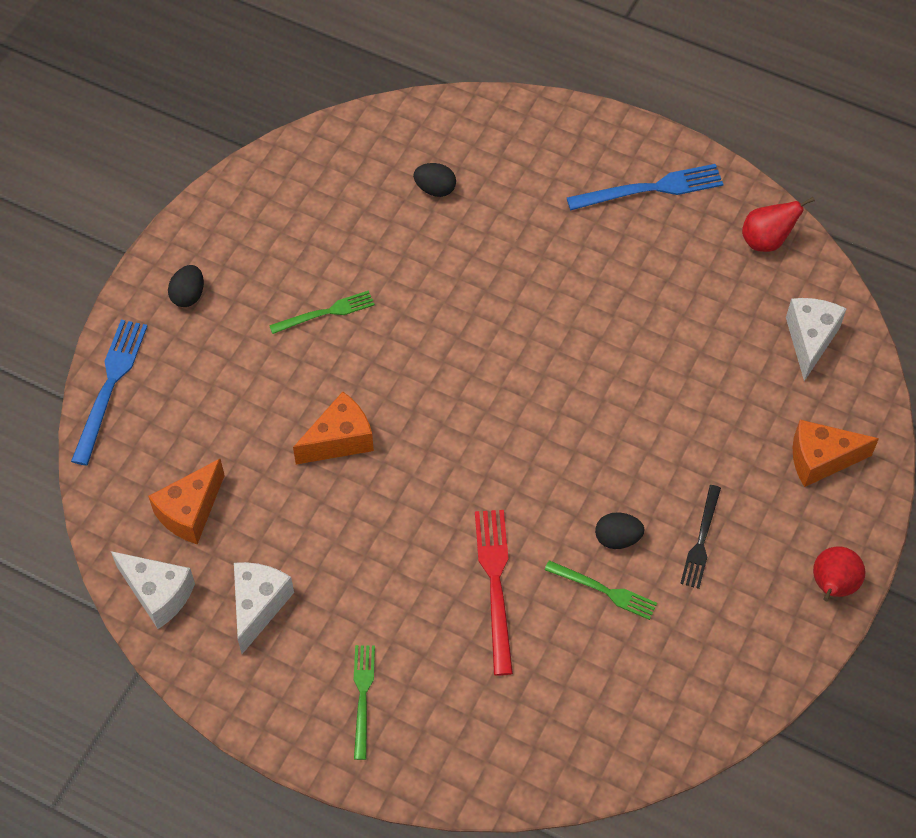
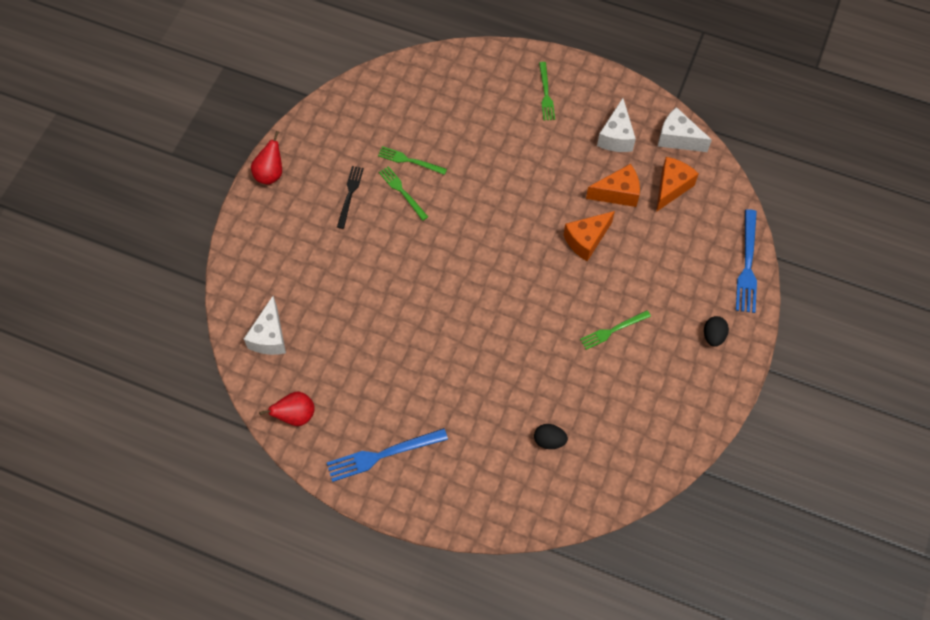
camera: 175 degrees right, 5 degrees up
(495, 584) = (476, 159): red fork -> none
(617, 538) = (402, 192): black egg -> green fork
(821, 460) = (270, 251): orange cheese -> orange cheese (618, 193)

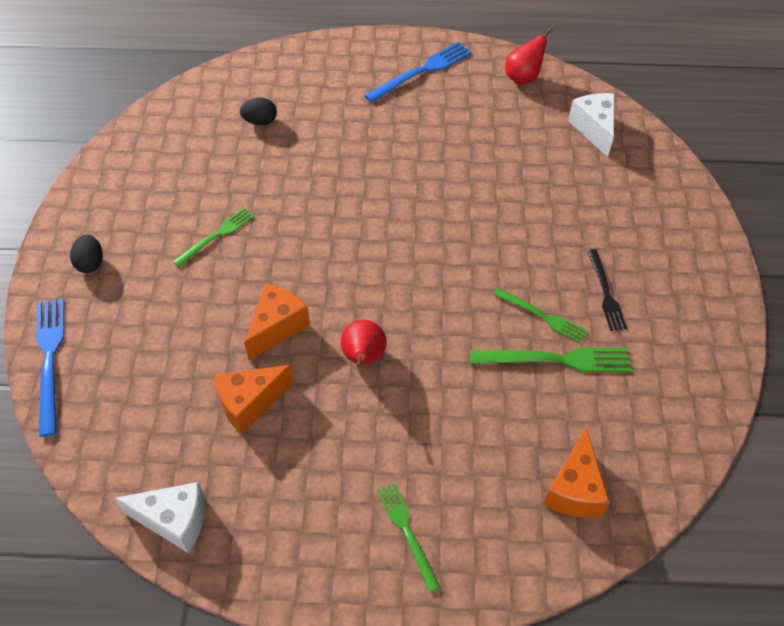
camera: 160 degrees right, 10 degrees down
(270, 174) = (720, 288): red pear -> red pear (363, 358)
(409, 161) = (556, 359): green fork -> green fork, size x1.54
(616, 136) = (273, 492): white cheese -> none
(671, 187) = (172, 436): orange cheese -> orange cheese (574, 489)

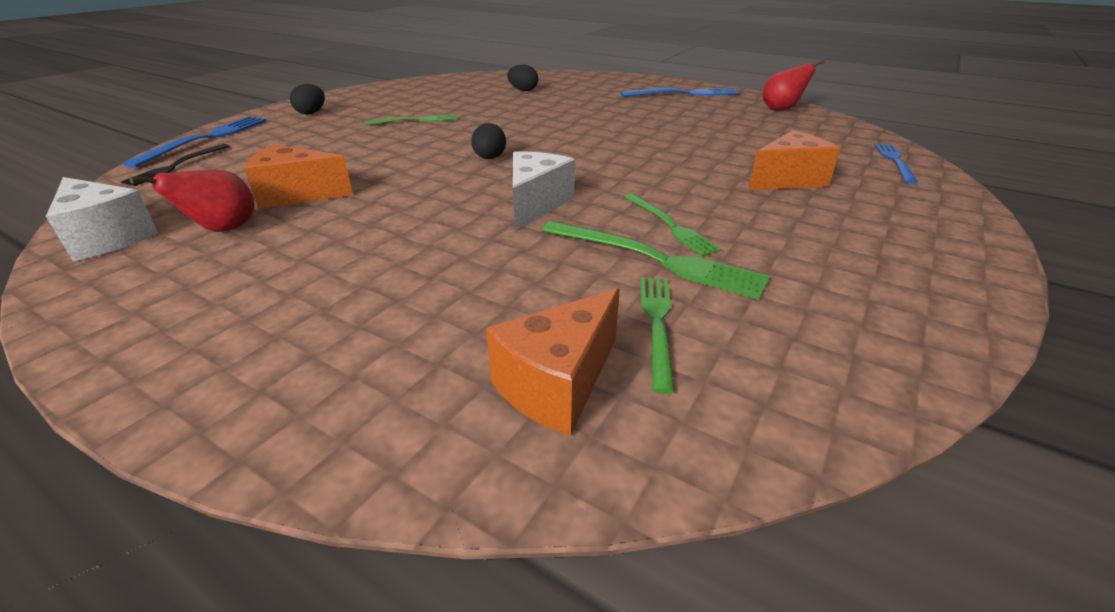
camera: 30 degrees right, 20 degrees down
(277, 327) = (389, 166): orange cheese -> orange cheese (788, 180)
(348, 278) = (489, 158): none -> black egg
(363, 358) = (437, 199): red pear -> red pear (223, 230)
(407, 532) = (284, 333): green fork -> green fork (657, 324)
(594, 129) = (840, 141): white cheese -> white cheese (536, 204)
(605, 293) = (773, 231): black fork -> black fork (176, 166)
(642, 151) = (894, 161): none -> blue fork

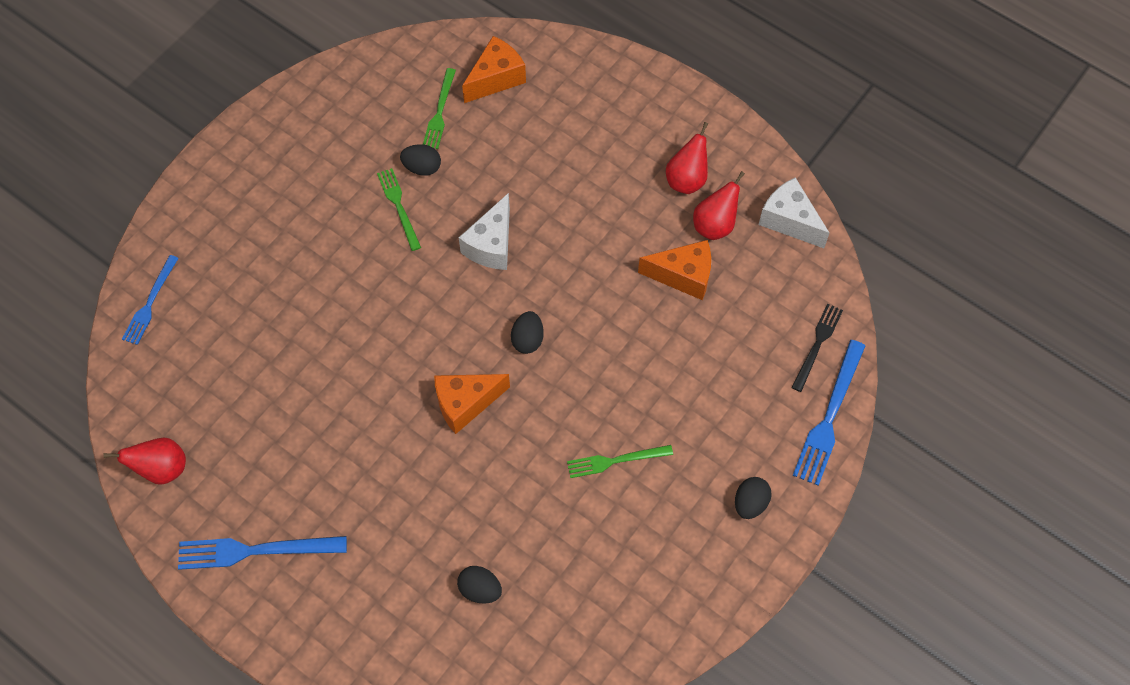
camera: 175 degrees left, 30 degrees up
(231, 267) = (686, 179): none -> red pear
(655, 259) = (422, 167): green fork -> black egg
(788, 180) = (272, 271): orange cheese -> orange cheese (465, 403)

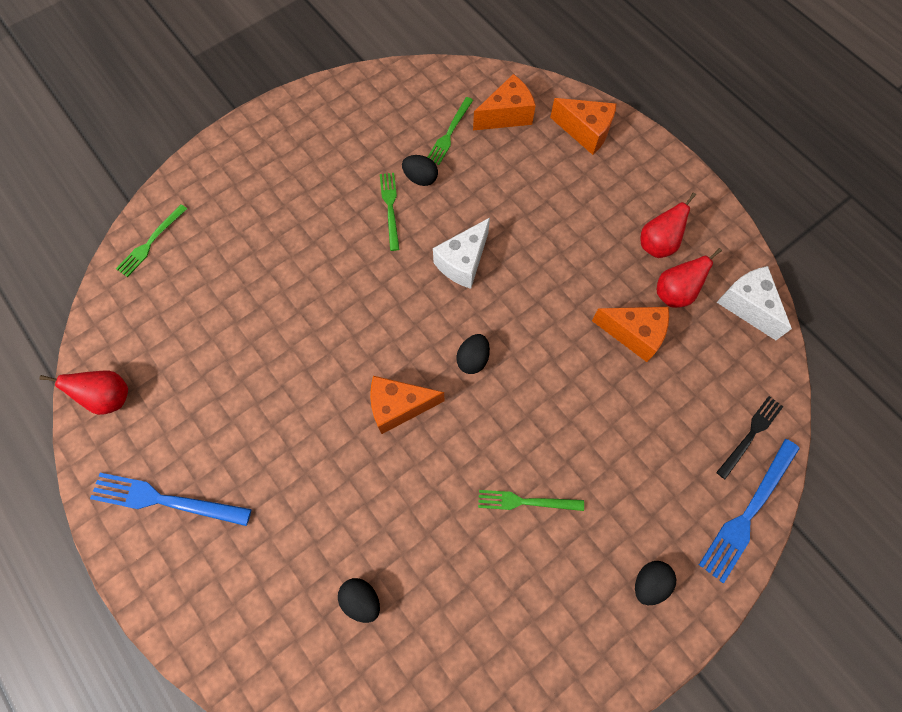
camera: 15 degrees right, 5 degrees up
(150, 303) = (151, 242): blue fork -> green fork
(585, 78) = (585, 132): none -> orange cheese

